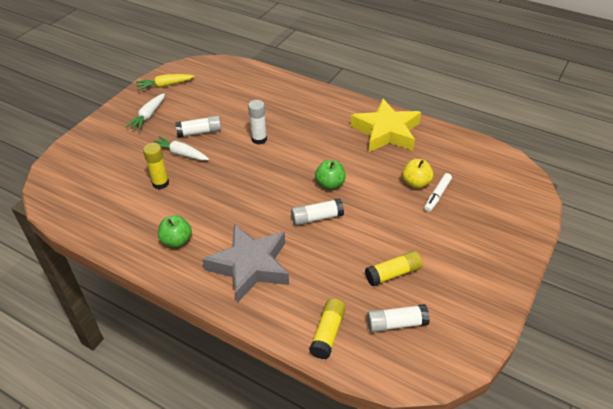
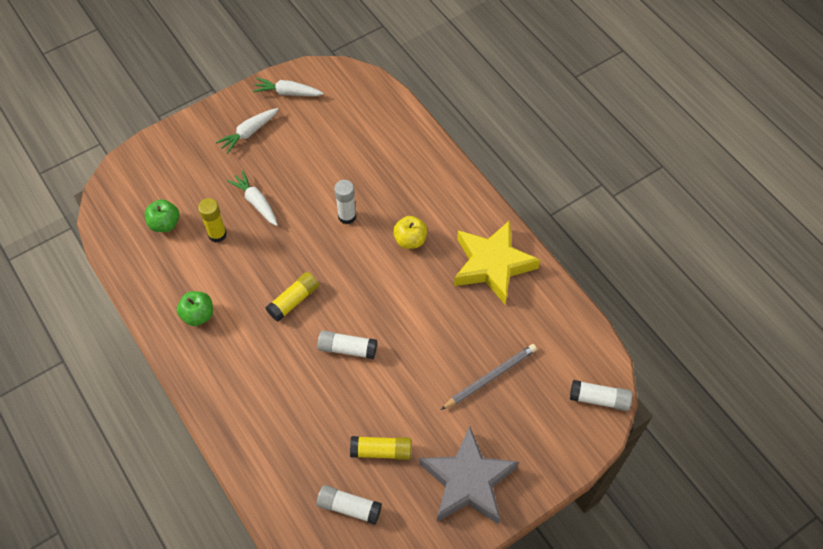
camera: 25 degrees right, 15 degrees up
(165, 85) = (287, 93): yellow carrot -> white carrot
(199, 132) = (290, 179): white glue stick -> white glue stick (599, 399)
(250, 266) = (251, 377): grey star -> grey star (468, 481)
(327, 333) = (280, 486): yellow glue stick -> yellow glue stick (293, 300)
(330, 184) = (386, 311): green apple -> green apple (165, 224)
(416, 183) = (478, 350): yellow apple -> yellow apple (410, 240)
(437, 195) = (490, 377): white marker -> grey pencil

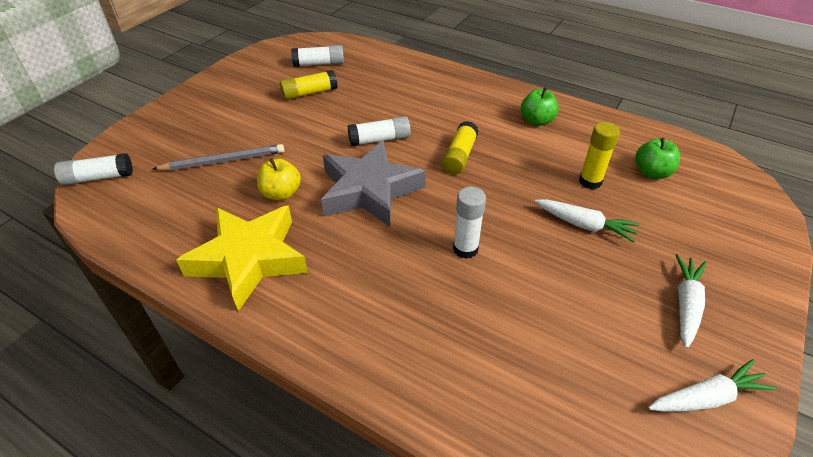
camera: 155 degrees right, 15 degrees down
(410, 240) = (369, 250): yellow apple -> yellow apple (281, 193)
(468, 481) = (226, 97): grey star -> grey star (369, 190)
(490, 377) = (223, 161): grey pencil -> grey pencil turned 135 degrees counterclockwise

